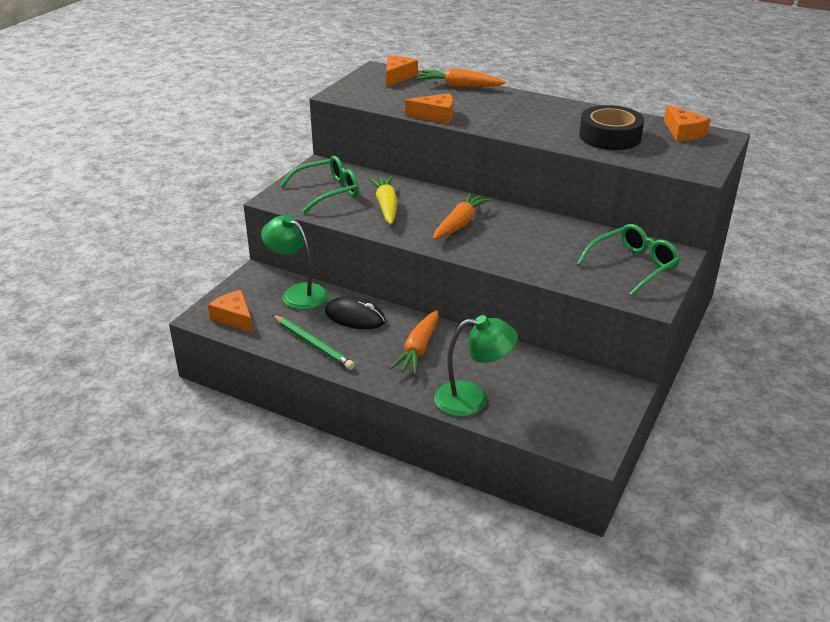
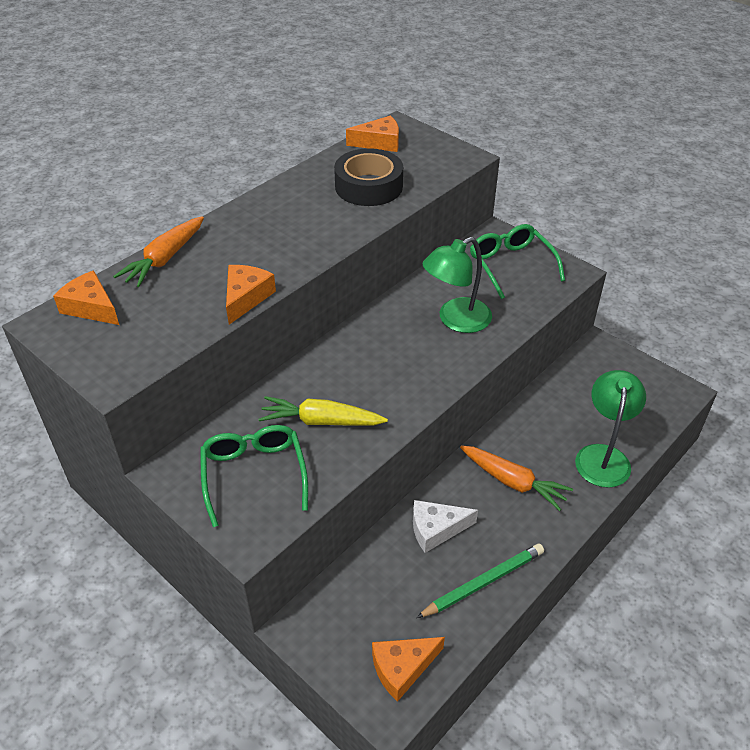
camera: 75 degrees left, 10 degrees up
(298, 293) = (365, 583): green lamp -> green lamp (456, 320)
(355, 317) = (436, 529): black mouse -> white cheese
(460, 224) = (389, 364): orange carrot -> none

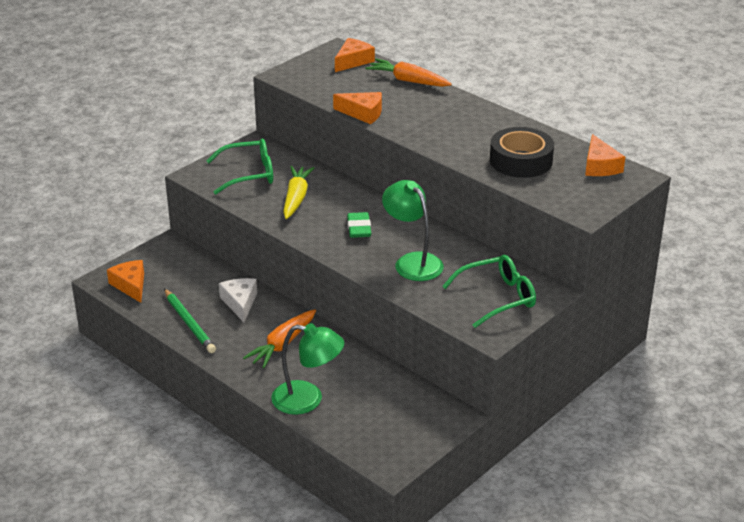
camera: 90 degrees right, 10 degrees down
(391, 362) = (359, 228): none -> green eraser

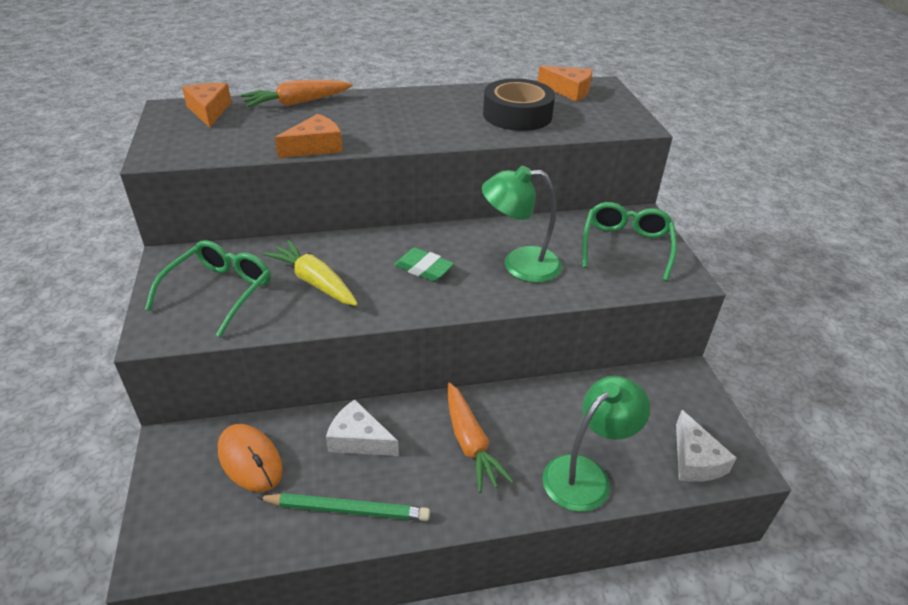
camera: 55 degrees left, 5 degrees up
(130, 285) = (202, 531): orange cheese -> none
(186, 274) = (250, 460): none -> orange mouse
(372, 443) = (695, 460): none -> white cheese

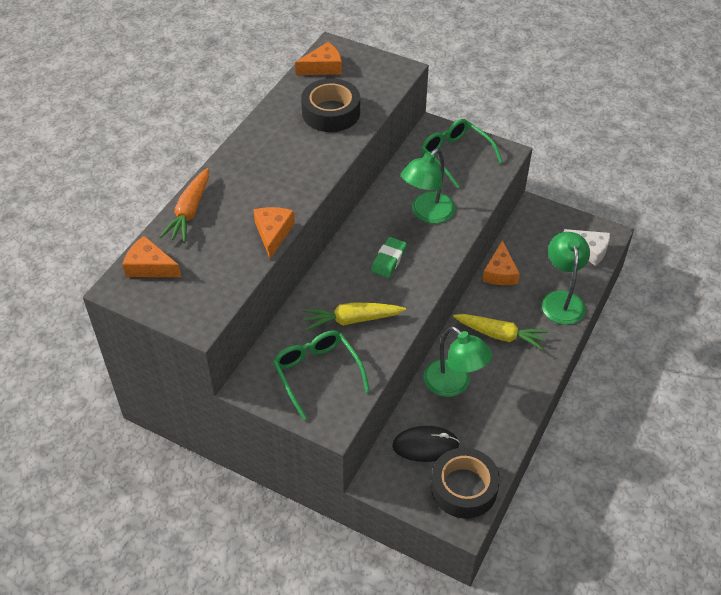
camera: 50 degrees left, 10 degrees up
(208, 530) = (464, 488): none -> black tape
(250, 460) = (425, 445): orange mouse -> black mouse
(347, 510) = (501, 416): green pencil -> none
(359, 439) = (453, 384): white cheese -> green lamp
(423, 268) = (388, 260): green eraser -> green eraser turned 45 degrees counterclockwise
(470, 443) = (500, 335): orange carrot -> yellow carrot
(560, 395) = (500, 272): none -> orange cheese

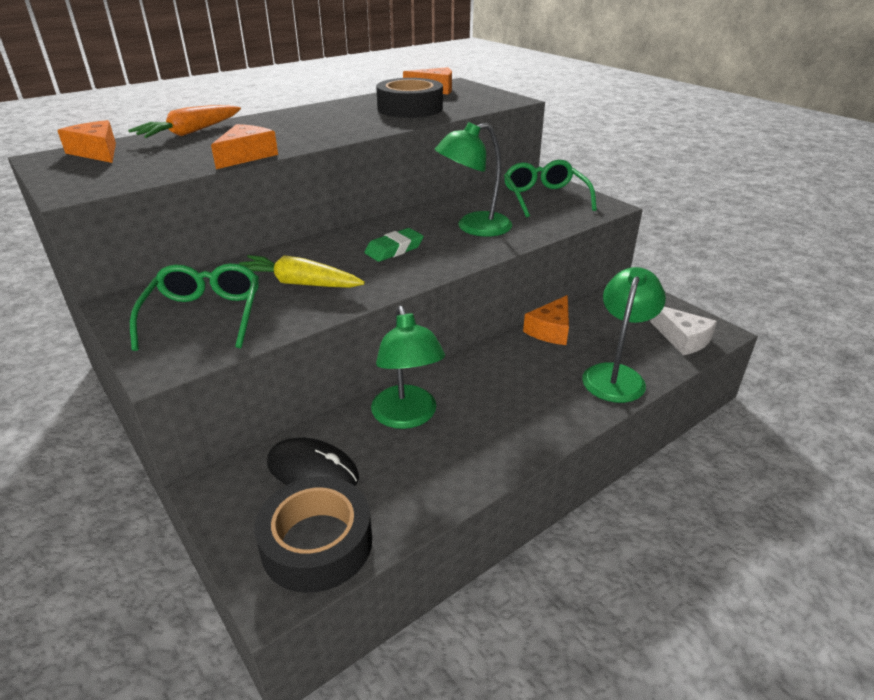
camera: 25 degrees right, 15 degrees down
(500, 335) = (508, 386): yellow carrot -> none

